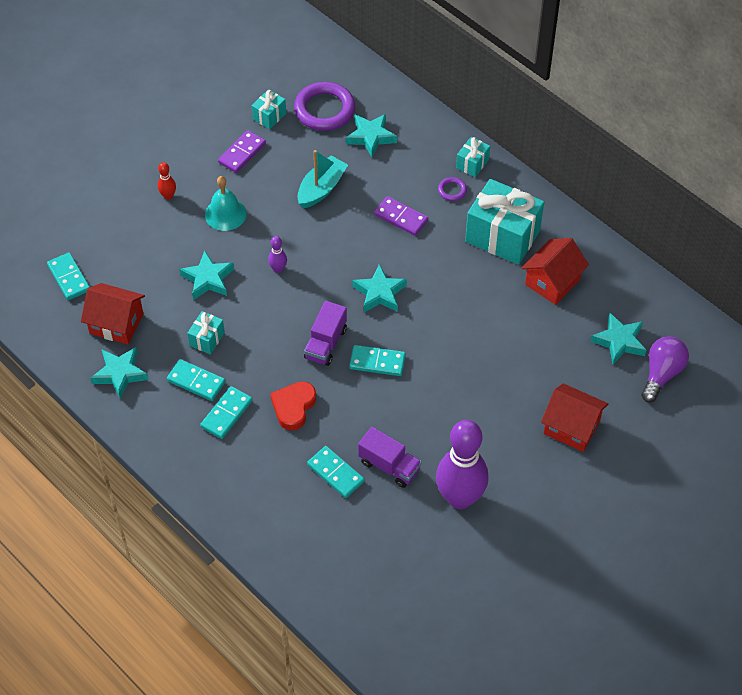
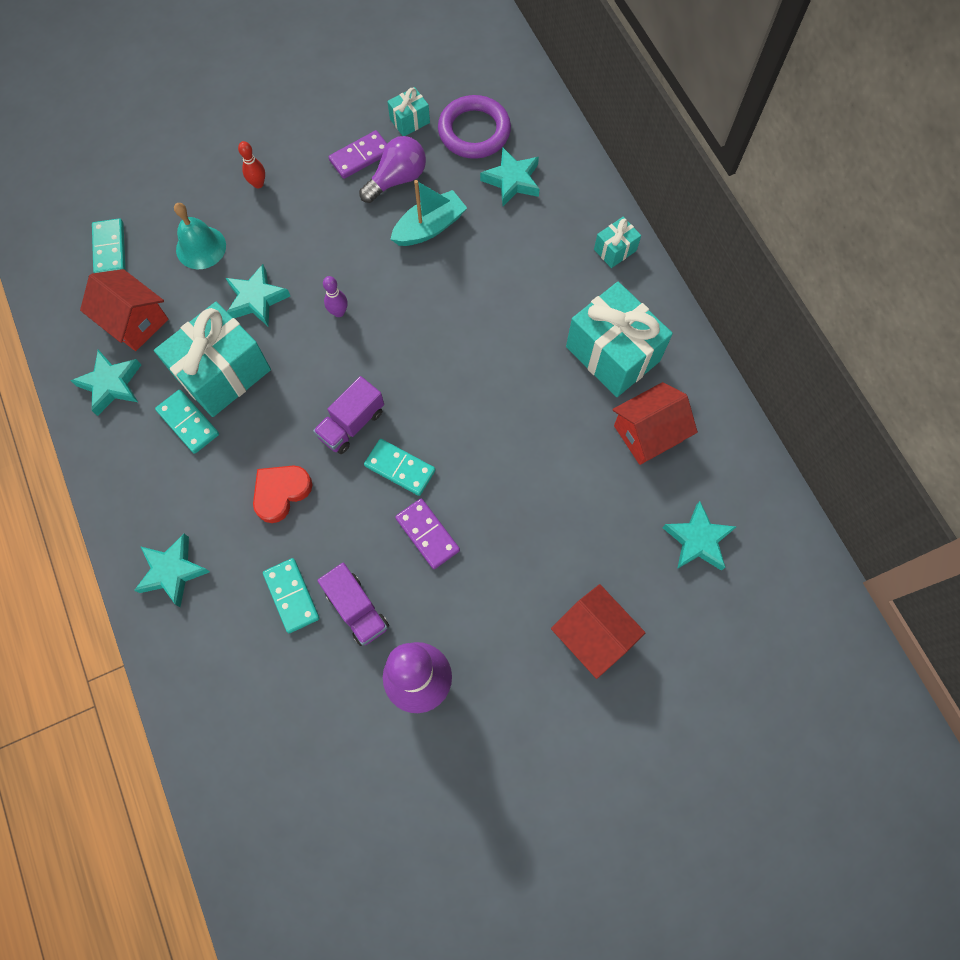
camera: 20 degrees right, 15 degrees up
(207, 339) = (223, 373): turquoise gift -> turquoise gift, size x2.13
(225, 214) = (310, 225): turquoise bell -> turquoise bell (201, 247)
(226, 414) = (203, 475): turquoise domino -> none
(379, 293) = (440, 380): turquoise star -> turquoise star (172, 571)
(401, 217) = (504, 292): purple domino -> purple domino (427, 534)
(452, 190) = (577, 276): purple ring -> none
(661, 374) = (733, 602): purple light bulb -> purple light bulb (397, 179)

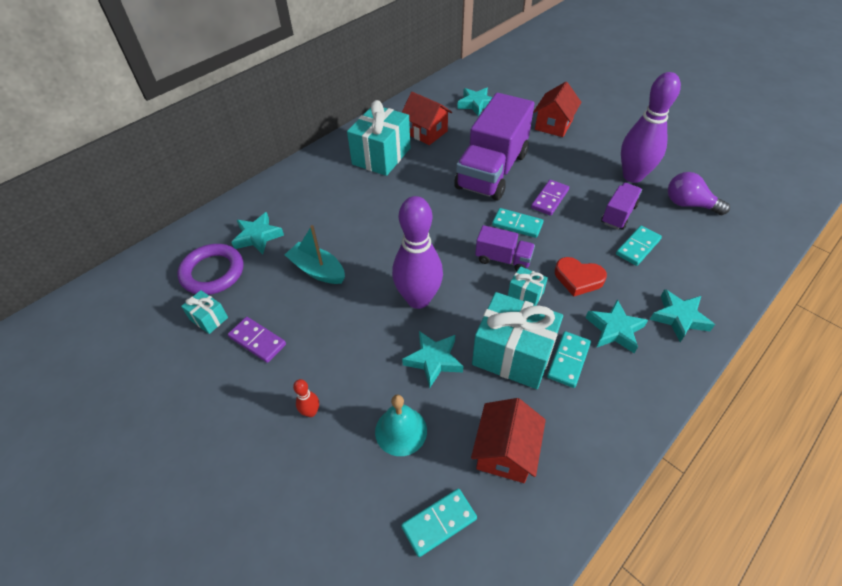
camera: 110 degrees left, 20 degrees down
(111, 384) = (575, 439): turquoise star -> turquoise star (614, 329)
(339, 312) = (418, 299): purple bowling pin -> purple bowling pin, size x2.49
(397, 179) = (276, 306): purple light bulb -> purple light bulb (689, 204)
(400, 468) = (517, 224): turquoise domino -> turquoise domino turned 75 degrees counterclockwise
(519, 486) = (492, 171): none -> purple truck
(615, 250) = (302, 173): turquoise gift -> turquoise gift (525, 294)

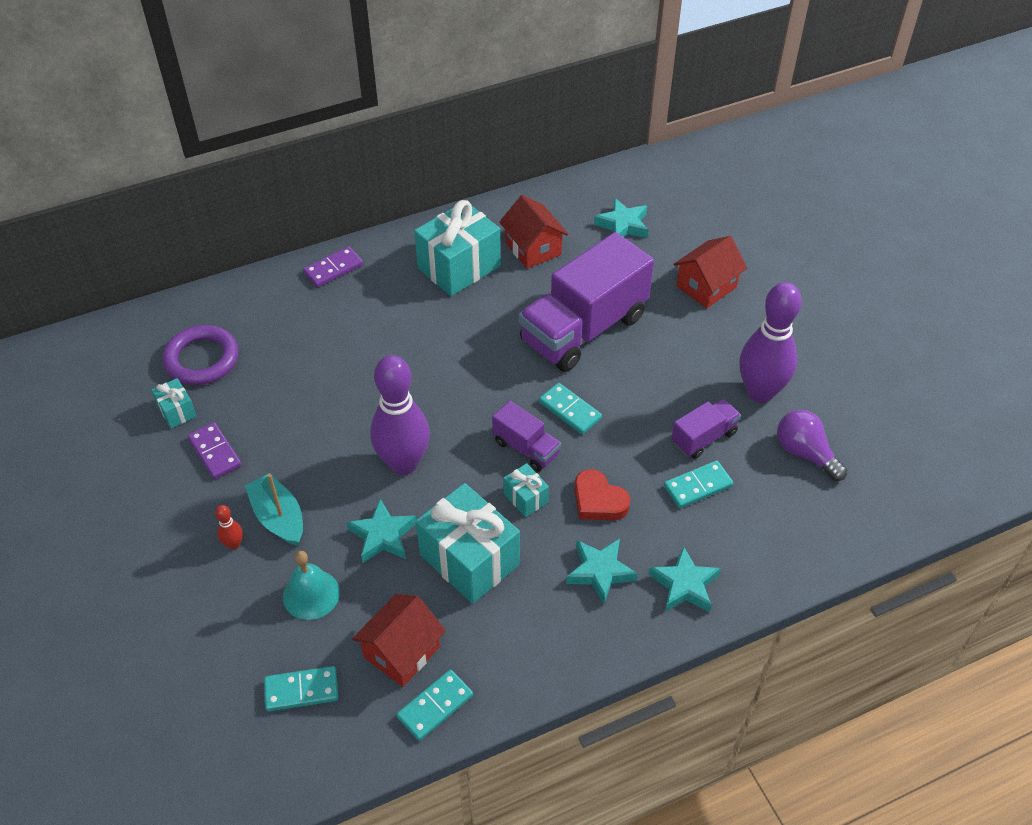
camera: 20 degrees right, 0 degrees up
(257, 236) = (267, 330): turquoise star -> none
(317, 270) = (312, 393): turquoise boat -> turquoise boat (278, 517)
(550, 199) = (631, 390): purple domino -> purple domino (333, 269)
(568, 360) = (525, 586): turquoise domino -> turquoise domino (435, 706)

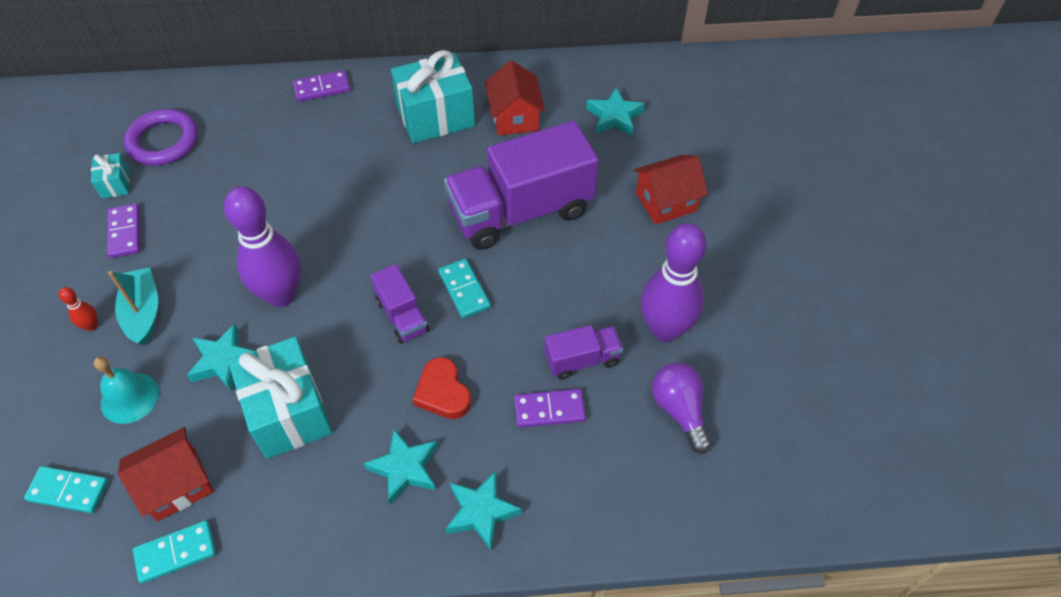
camera: 20 degrees right, 5 degrees up
(525, 498) = (374, 367): turquoise gift -> none
(697, 486) = (549, 410): turquoise domino -> purple domino

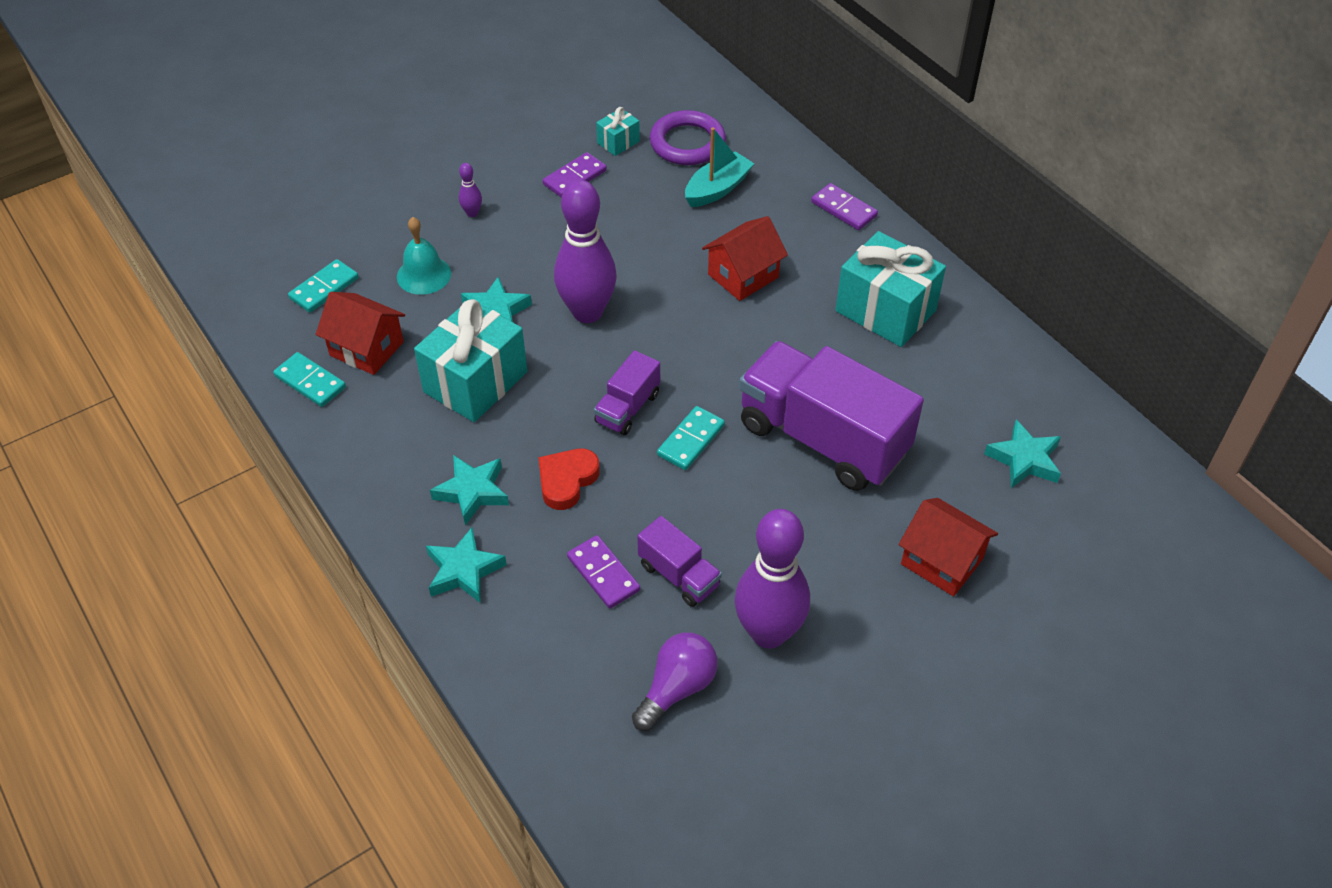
camera: 60 degrees right, 5 degrees down
(68, 490) = (324, 288): turquoise domino -> turquoise domino turned 60 degrees clockwise
(91, 326) = (472, 213): red bowling pin -> purple bowling pin
(143, 312) = (506, 236): turquoise boat -> turquoise boat (717, 189)
(515, 117) = (943, 374): red house -> red house (743, 276)

